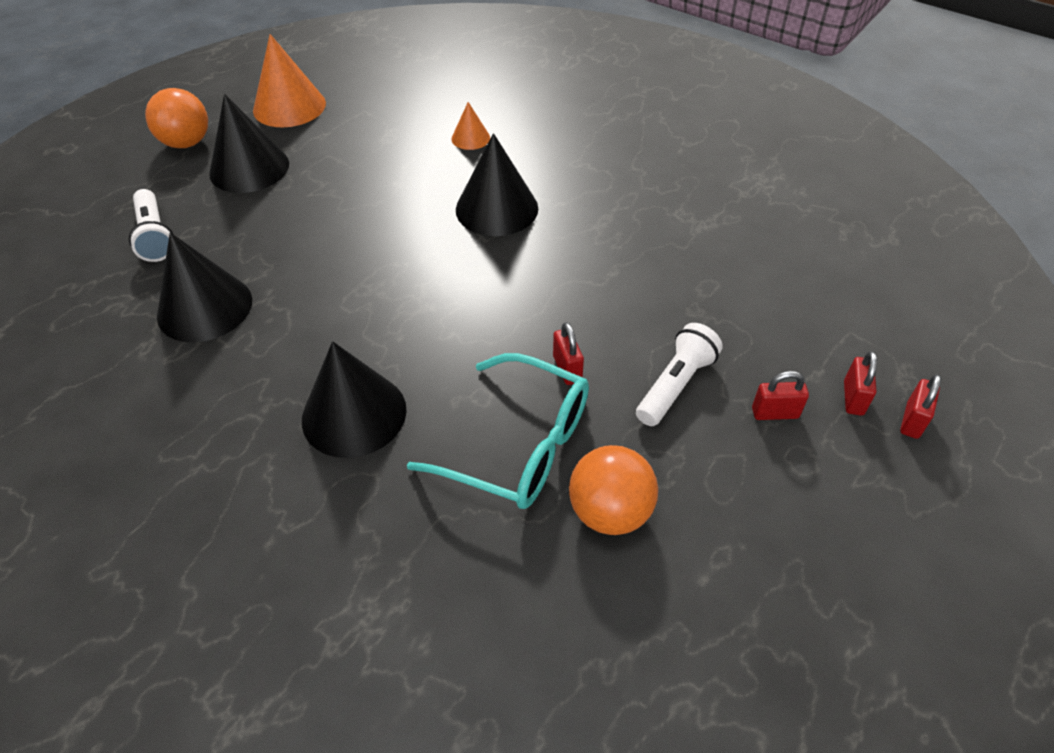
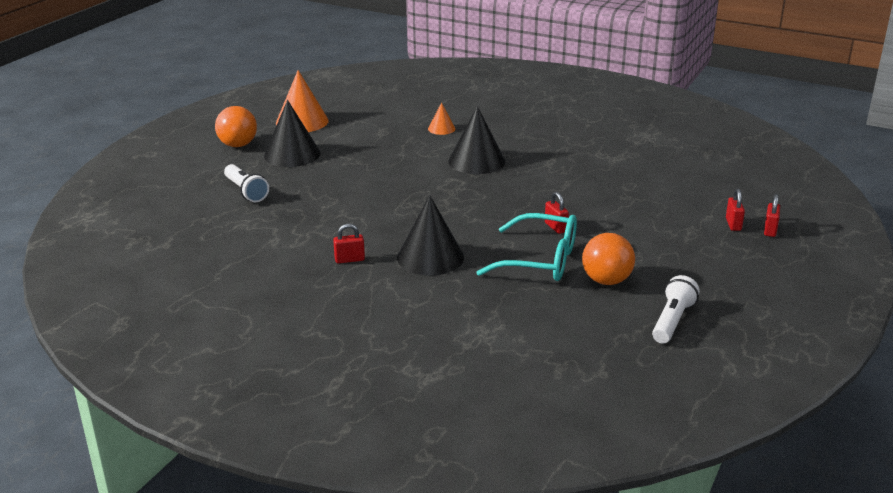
camera: 10 degrees left, 20 degrees down
(205, 307) = (303, 221): black cone -> none
(675, 385) = (625, 228): white flashlight -> white flashlight (672, 321)
(775, 413) = (689, 234): red padlock -> red padlock (349, 260)

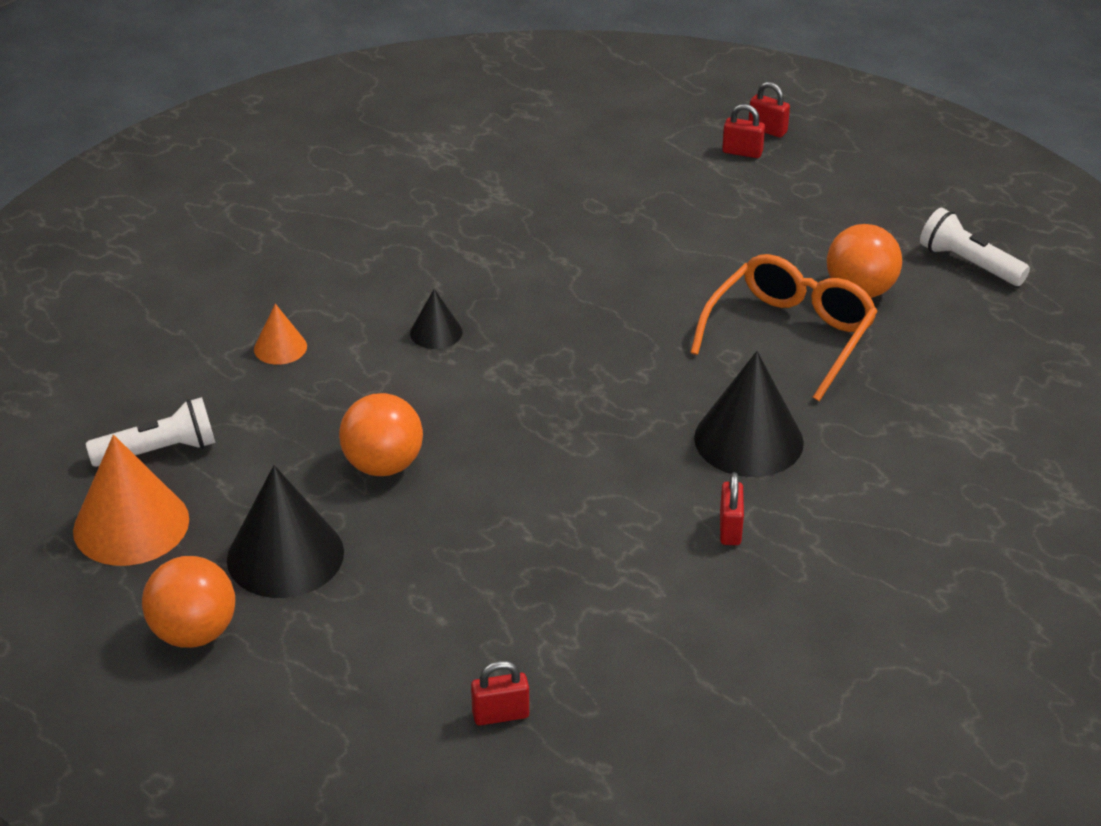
camera: 75 degrees left, 10 degrees up
(246, 191) = (422, 637): white flashlight -> white flashlight (159, 451)
(364, 165) = (383, 465): none -> orange ball
(476, 161) = (436, 332): black cone -> black cone, size x0.51
(540, 260) = (790, 335): turquoise glasses -> orange glasses
(555, 227) = (697, 300): red padlock -> red padlock (500, 715)

